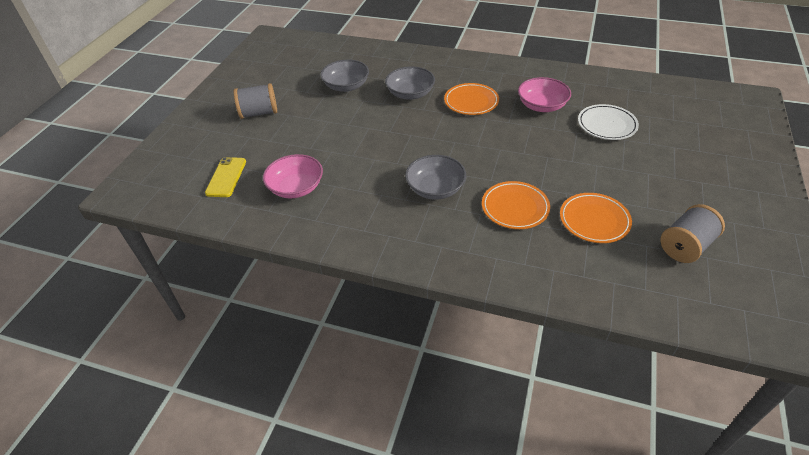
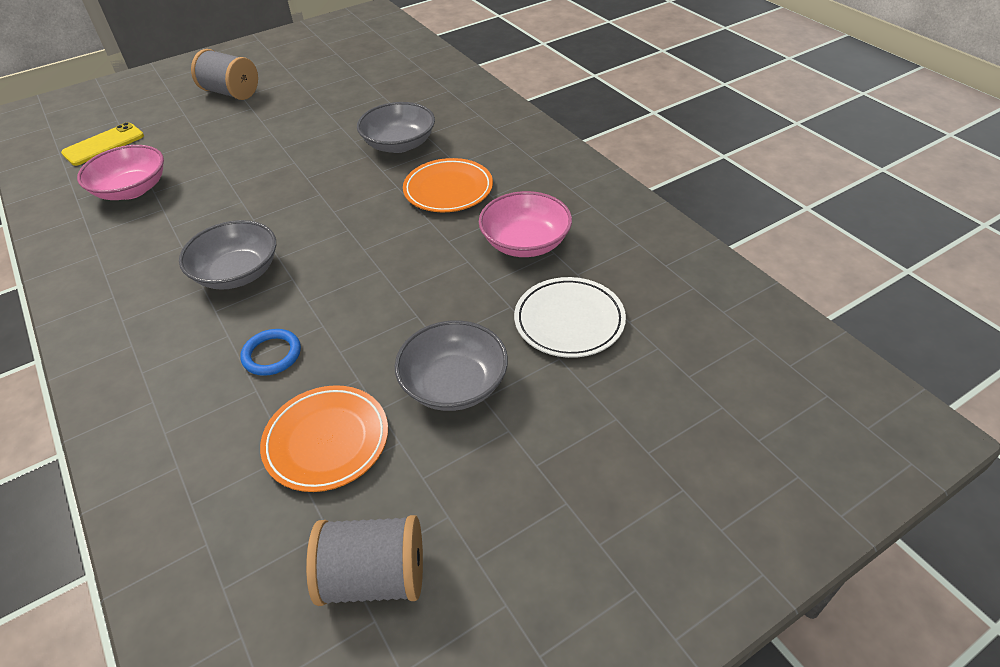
camera: 40 degrees right, 0 degrees up
(346, 86) = (351, 102): grey bowl -> grey bowl (454, 384)
(515, 208) = (272, 354): orange plate -> blue ring

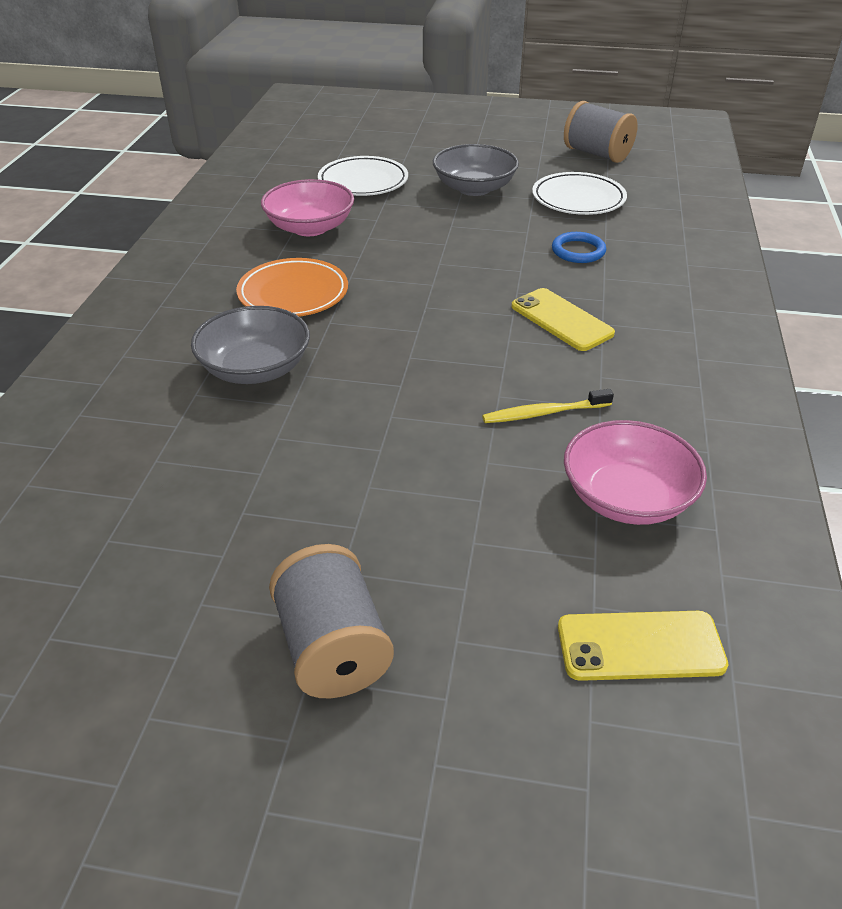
camera: 140 degrees left, 5 degrees down
(205, 205) = (544, 413): none -> yellow toothbrush
(237, 273) = (561, 320): grey bowl -> yellow phone
(326, 441) = (578, 199): orange plate -> white plate

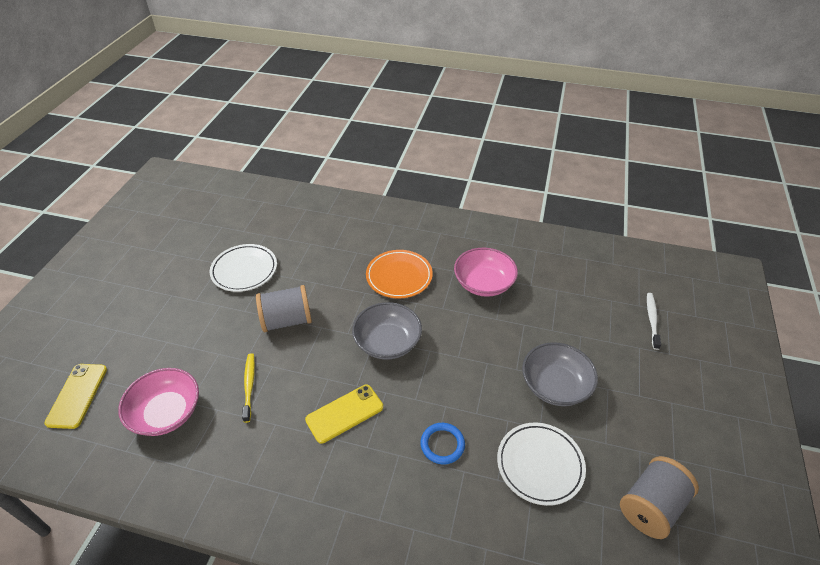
camera: 95 degrees right, 5 degrees up
(255, 369) = (326, 263): grey bowl -> grey bowl (387, 342)
(333, 648) = (133, 292): grey spool -> grey spool (287, 320)
(363, 181) = (560, 313): white plate -> white plate (244, 270)
(369, 136) = (652, 320): none -> white toothbrush

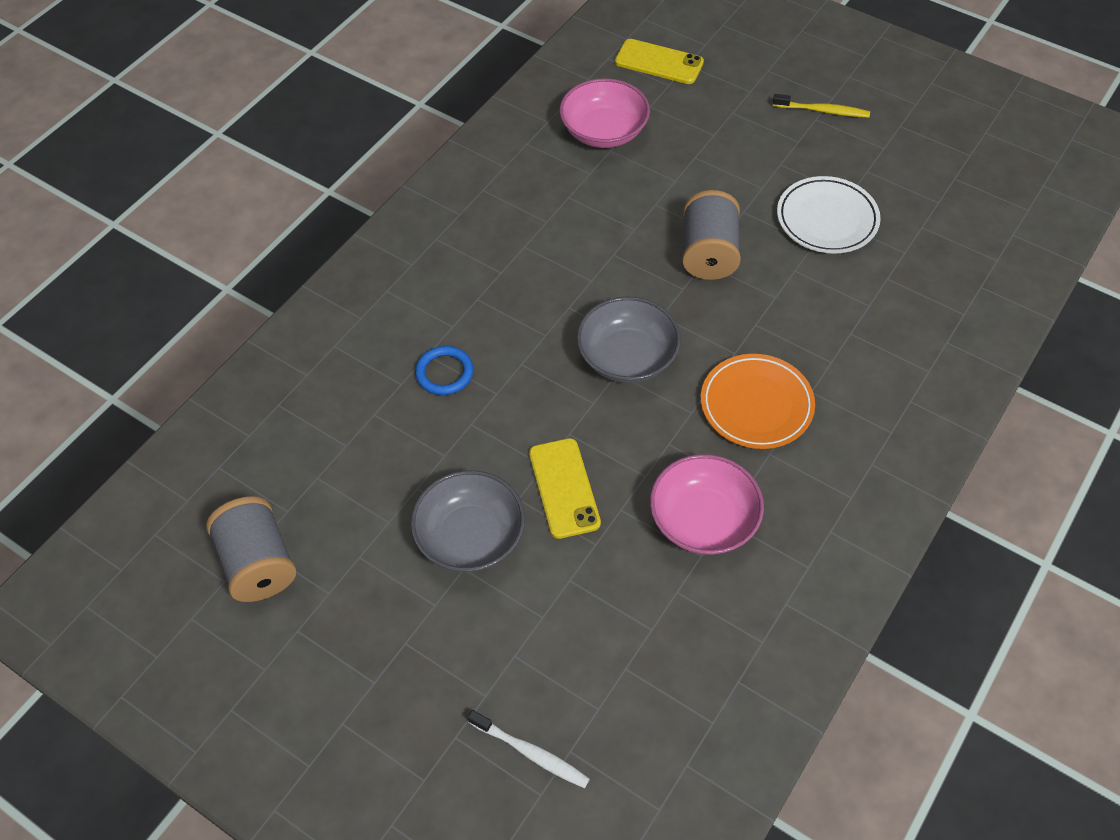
camera: 110 degrees right, 10 degrees up
(249, 386) = (612, 204): yellow toothbrush -> yellow toothbrush (823, 111)
(344, 413) = (532, 287): yellow phone -> yellow phone (564, 488)
(540, 465) = (369, 465): white plate -> none

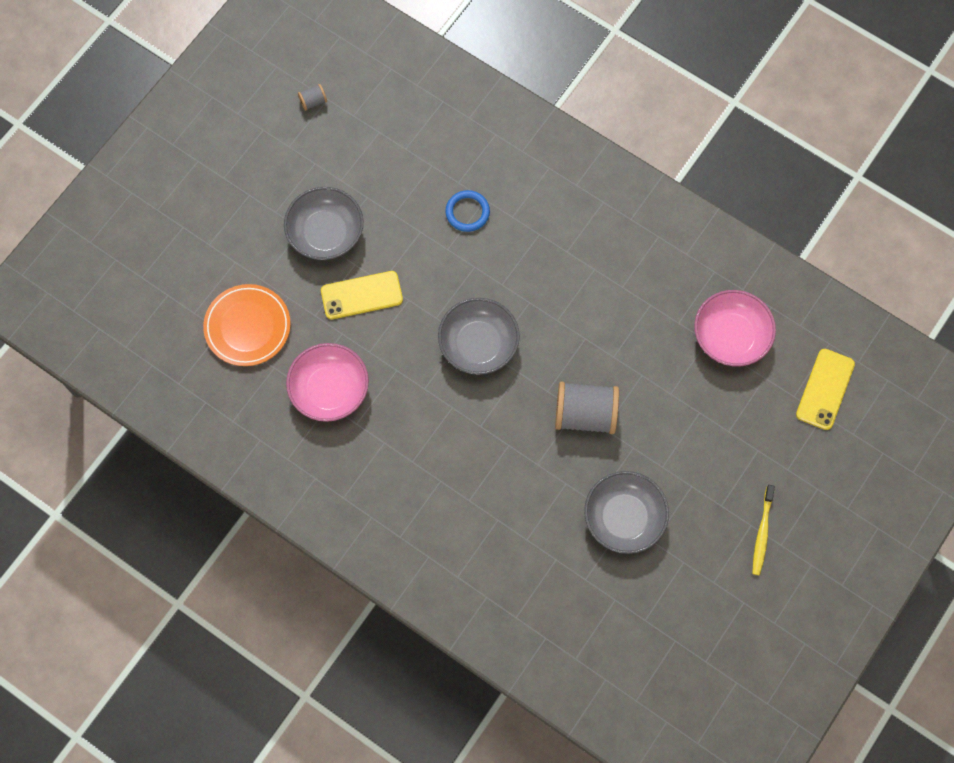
camera: 90 degrees right, 15 degrees up
(258, 564) = (313, 102): grey spool -> grey spool, size x0.44
(531, 753) = (168, 272): white toothbrush -> none
(756, 405) = (429, 437): orange plate -> orange plate (247, 327)
(827, 219) = (624, 518): white plate -> grey bowl

